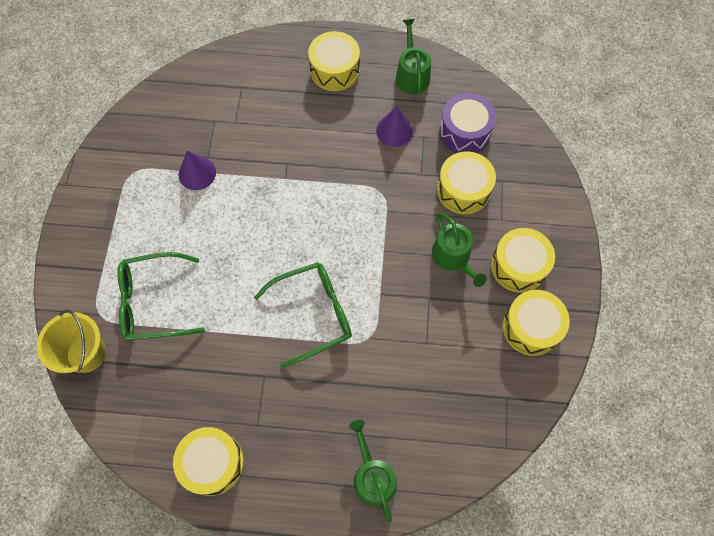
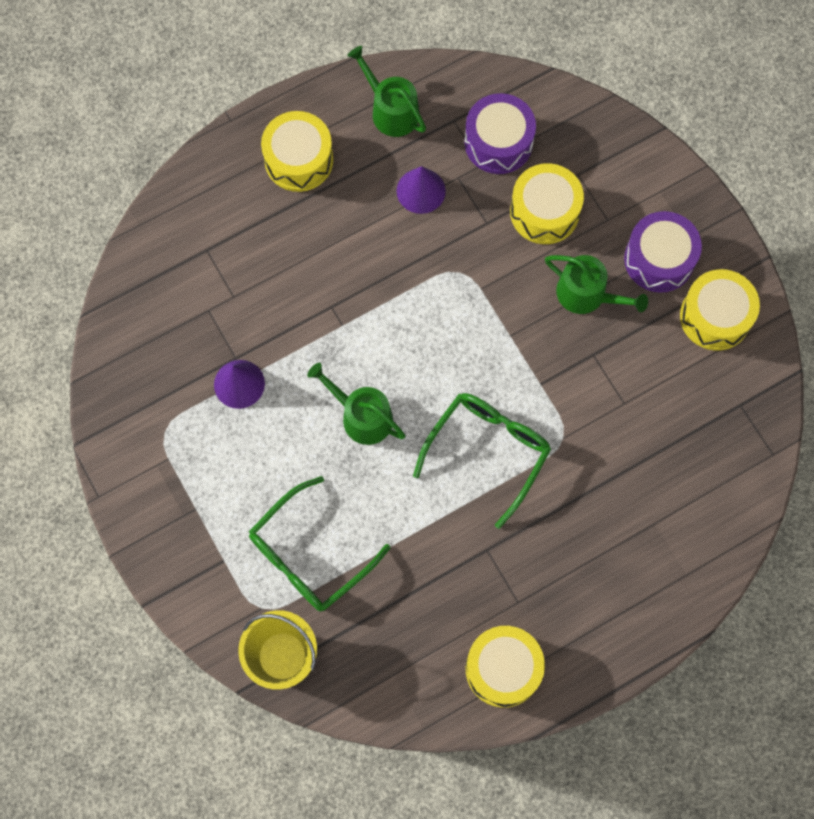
camera: 35 degrees left, 5 degrees up
(372, 476) = (667, 570): green watering can -> green watering can (361, 416)
(518, 266) = (659, 259): yellow drum -> purple drum

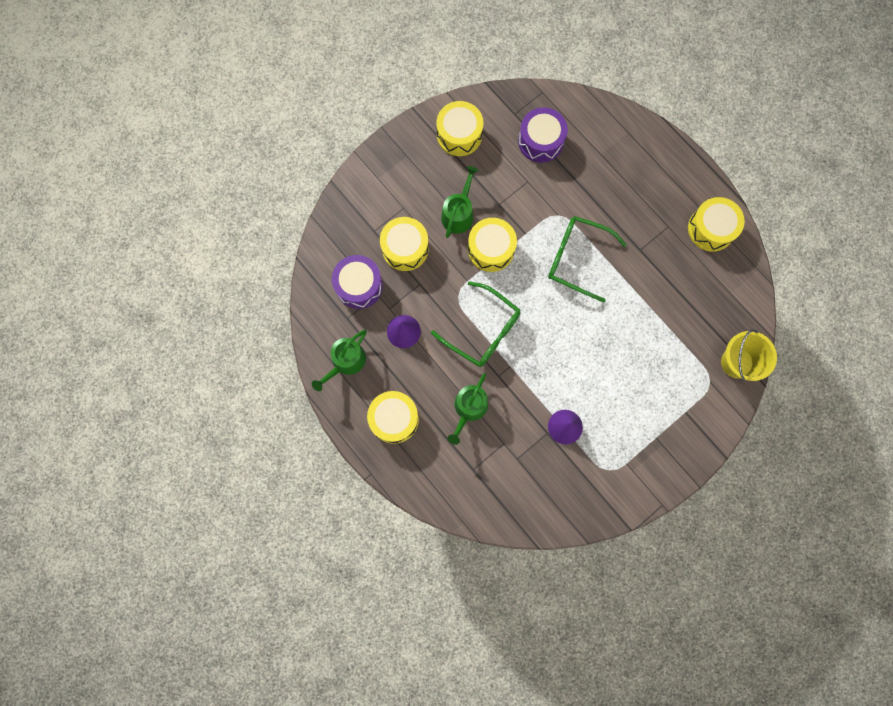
camera: 100 degrees left, 5 degrees up
(309, 555) = (669, 358): green glasses -> green glasses (483, 330)
(361, 416) = (570, 342): green watering can -> green watering can (469, 408)
(524, 330) = (491, 249): none -> yellow drum
(659, 259) = (426, 173): purple drum -> purple drum (540, 141)

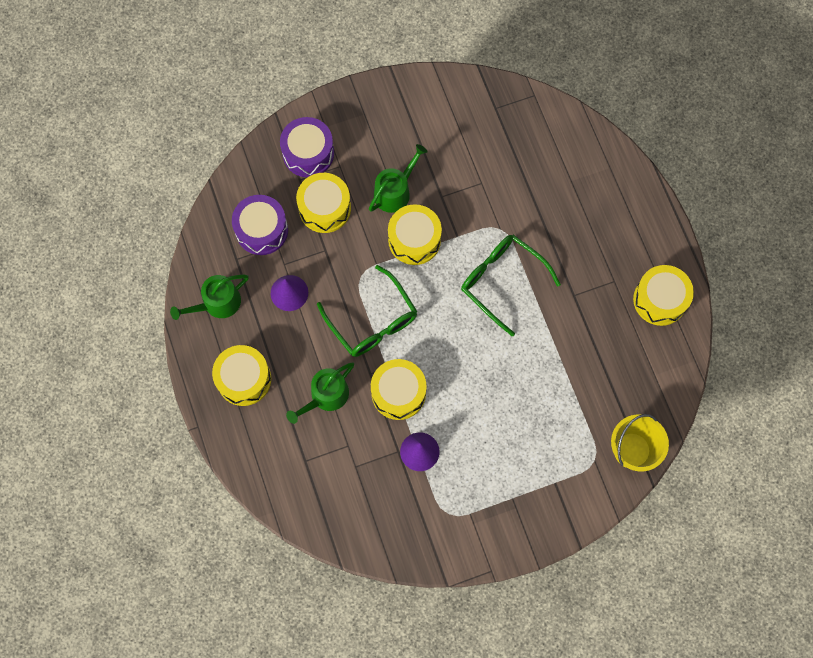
camera: 20 degrees right, 5 degrees down
(459, 135) = (428, 110): yellow drum -> yellow drum (398, 393)
(540, 141) = (512, 145): purple drum -> purple drum (308, 153)

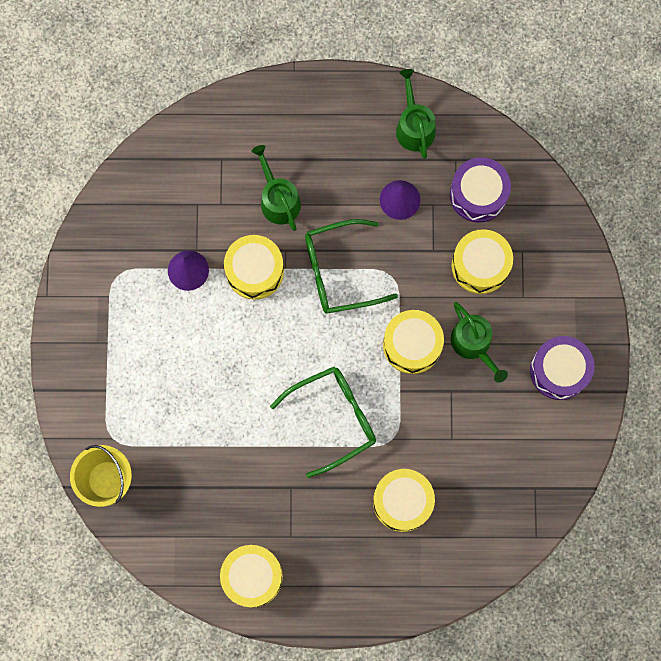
camera: 110 degrees right, 5 degrees up
(244, 379) = (325, 127): yellow drum -> yellow drum (402, 501)
(308, 153) = (549, 269): purple drum -> purple drum (559, 371)

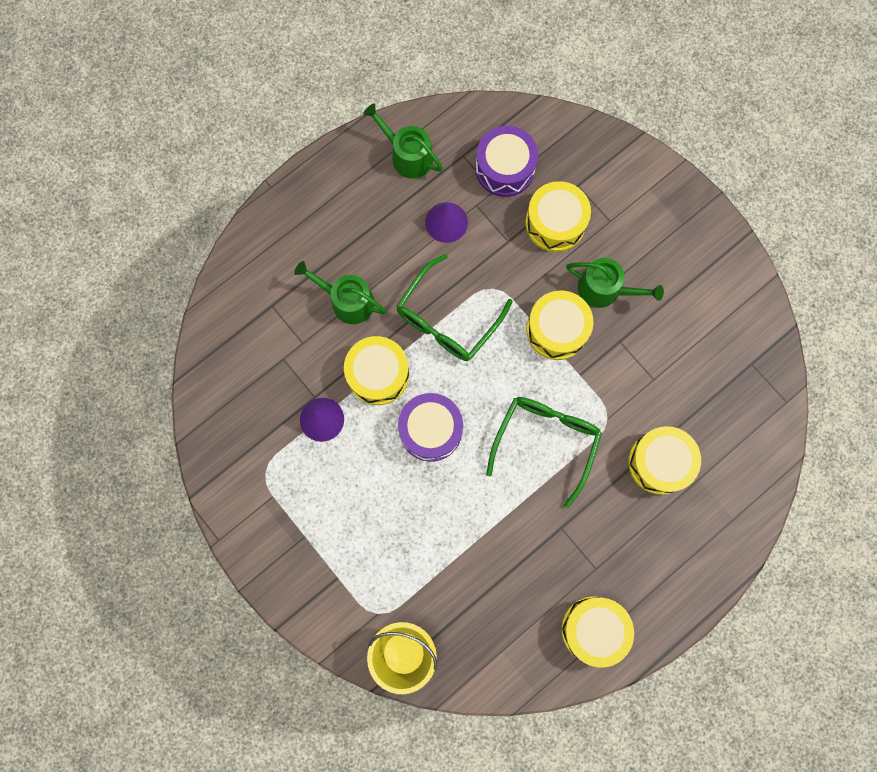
camera: 40 degrees left, 0 degrees up
(559, 371) = (688, 255): purple drum -> purple drum (430, 430)

